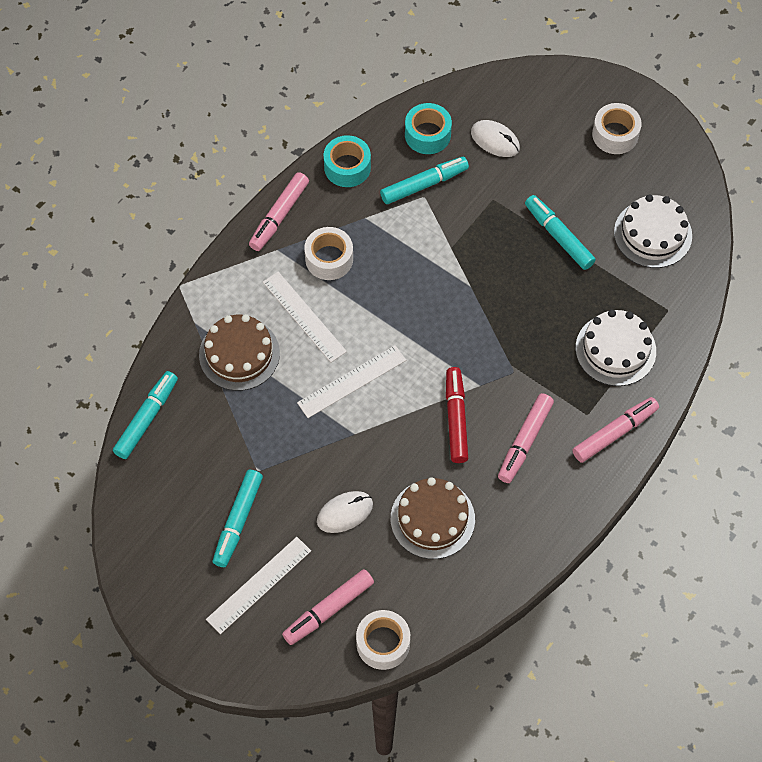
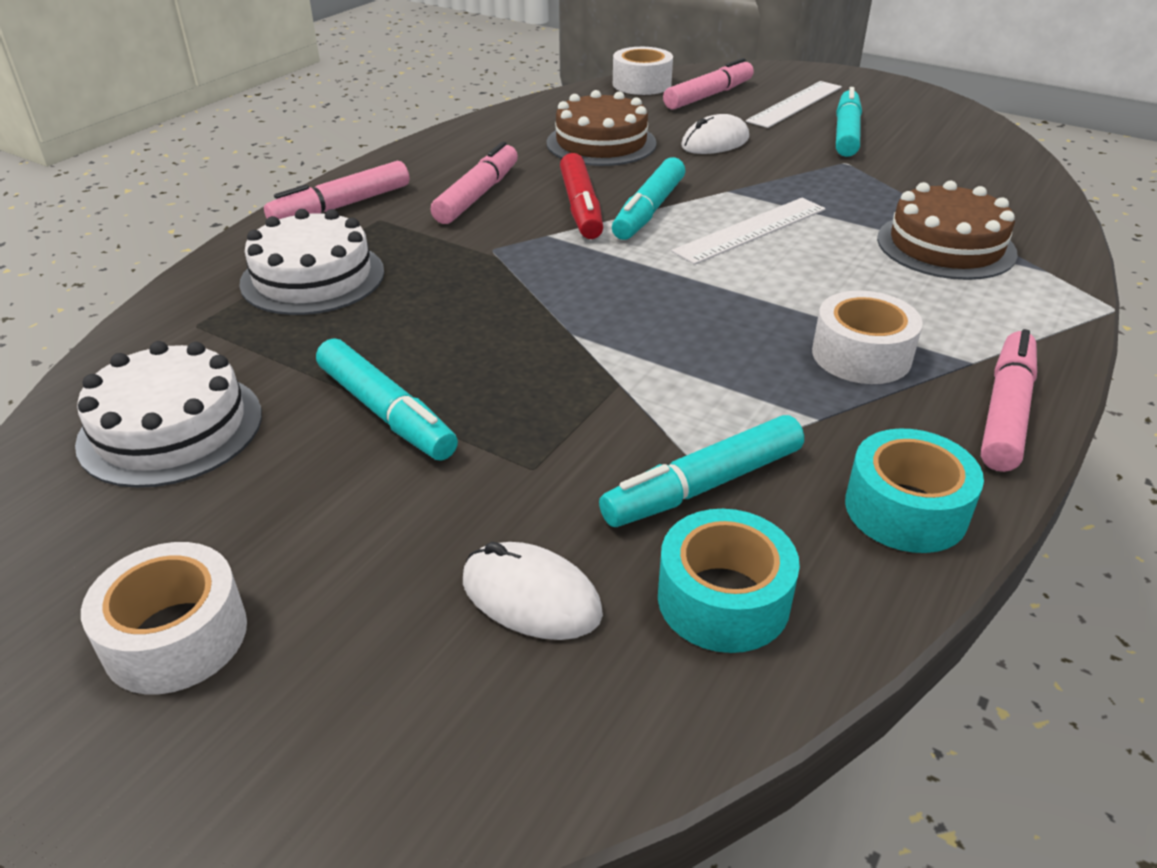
camera: 175 degrees right, 25 degrees down
(147, 418) = (1032, 190): turquoise marker -> turquoise marker (648, 210)
(304, 316) = (865, 286): white ruler -> none

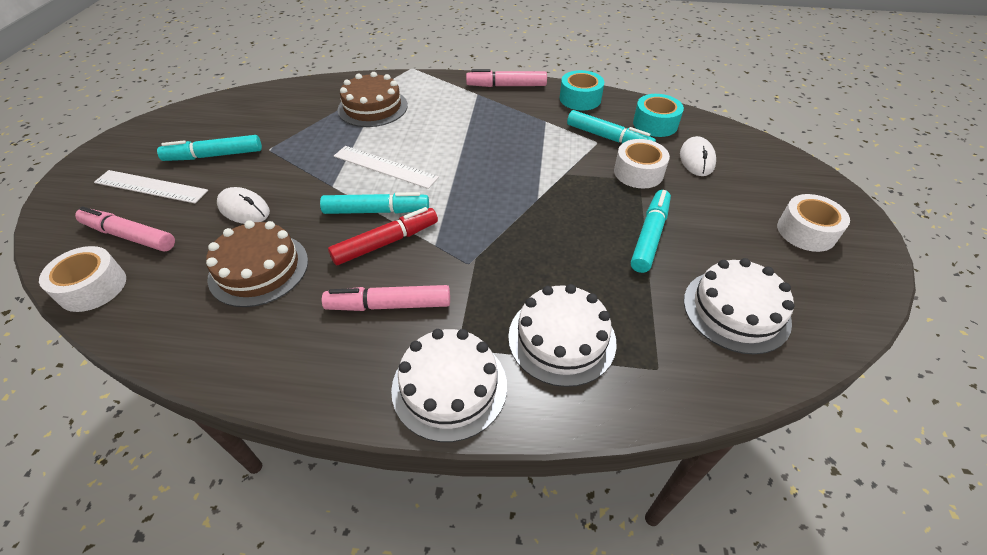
camera: 115 degrees left, 10 degrees up
(341, 206) = (449, 386): pink marker -> white cake
(861, 355) = (491, 118): white tape -> white tape (638, 172)

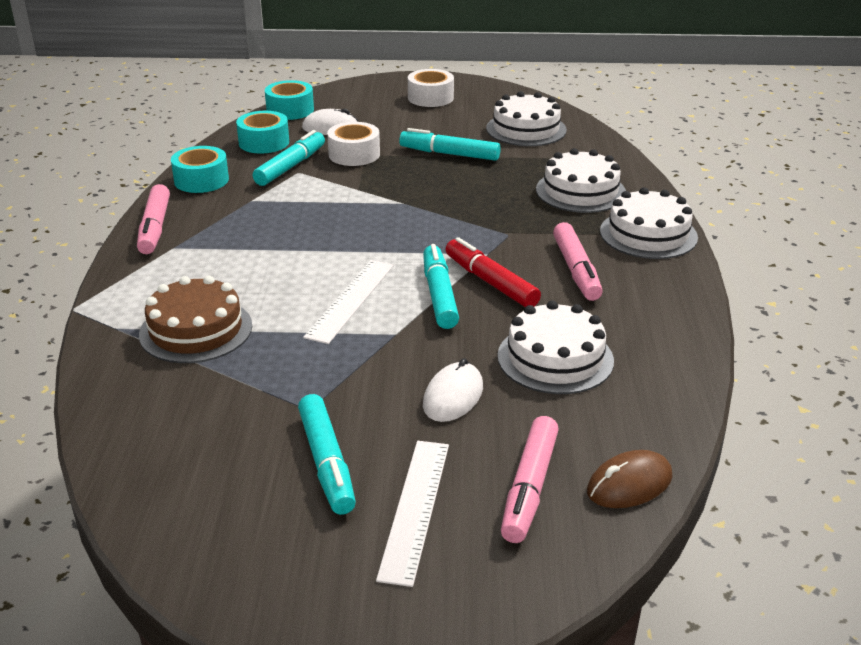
camera: 95 degrees left, 15 degrees down
(93, 287) = (629, 484): white tape -> brown mouse
(259, 269) = (555, 358): brown cake -> white cake
(732, 136) = (290, 110): none -> turquoise tape

